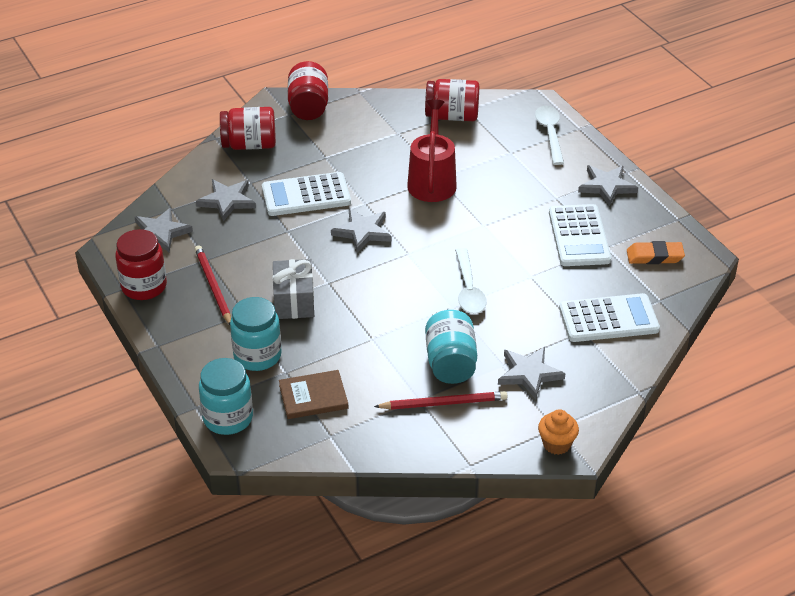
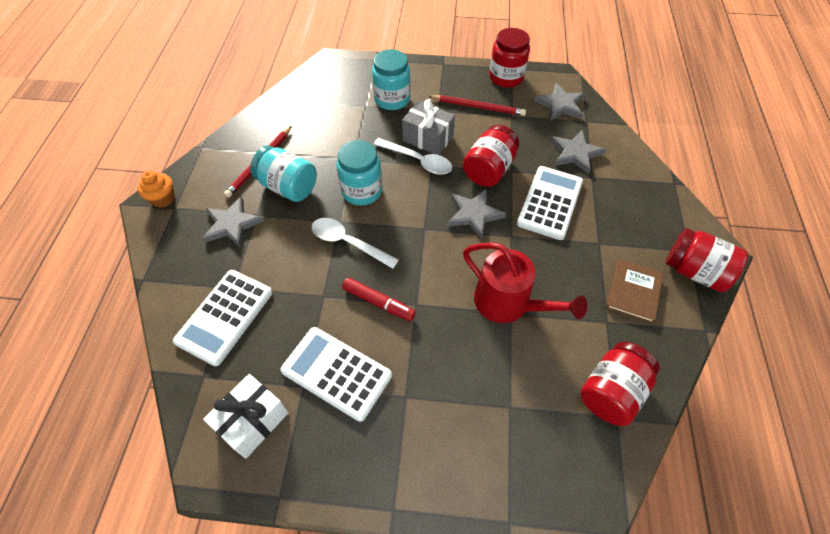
camera: 125 degrees right, 15 degrees up
(228, 418) = (353, 67): turquoise jar -> turquoise jar (362, 191)
(249, 145) = (650, 200): red jar -> red jar (489, 170)
(313, 397) = (332, 107): brown book -> brown book (633, 291)
(503, 244) = (378, 302): none -> red marker
(550, 133) = (519, 477): white spoon -> white spoon (418, 161)
(606, 186) = (385, 464): grey star -> none
(654, 256) = (252, 421): orange eraser -> white gift

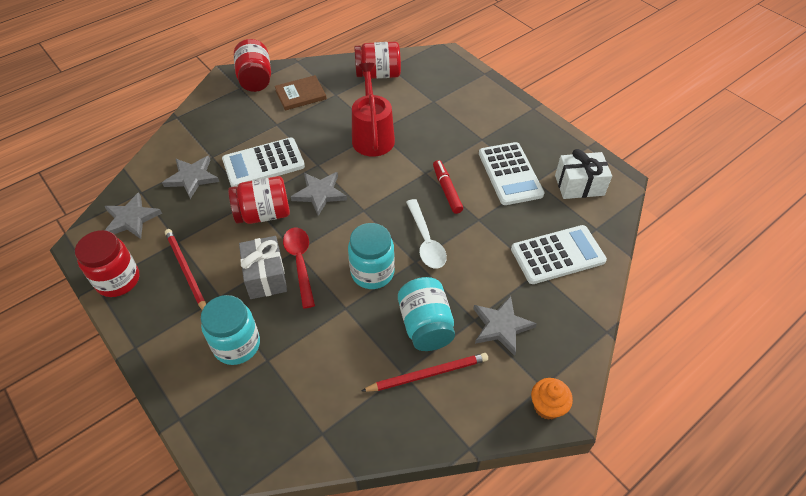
camera: 135 degrees left, 5 degrees down
(418, 161) = (300, 262): white spoon -> red spoon

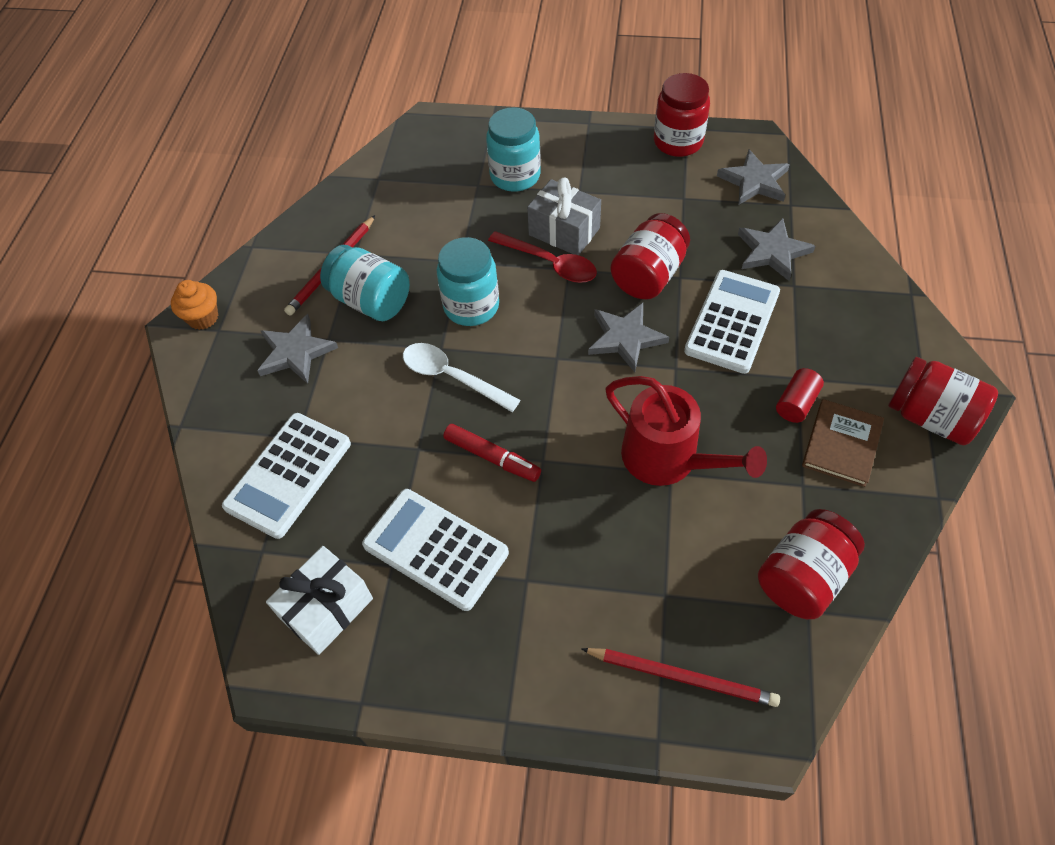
camera: 140 degrees right, 5 degrees up
(186, 271) = (637, 186): red pencil -> red pencil (682, 677)
(293, 117) = (796, 403): none -> red cylinder

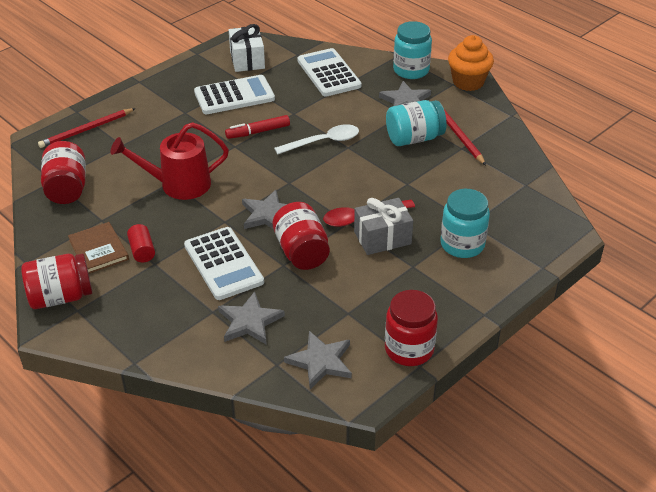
camera: 125 degrees right, 15 degrees down
(203, 318) = (468, 82): orange cupcake -> orange cupcake, size x1.54
(471, 306) = (365, 171): turquoise jar -> turquoise jar (411, 70)

